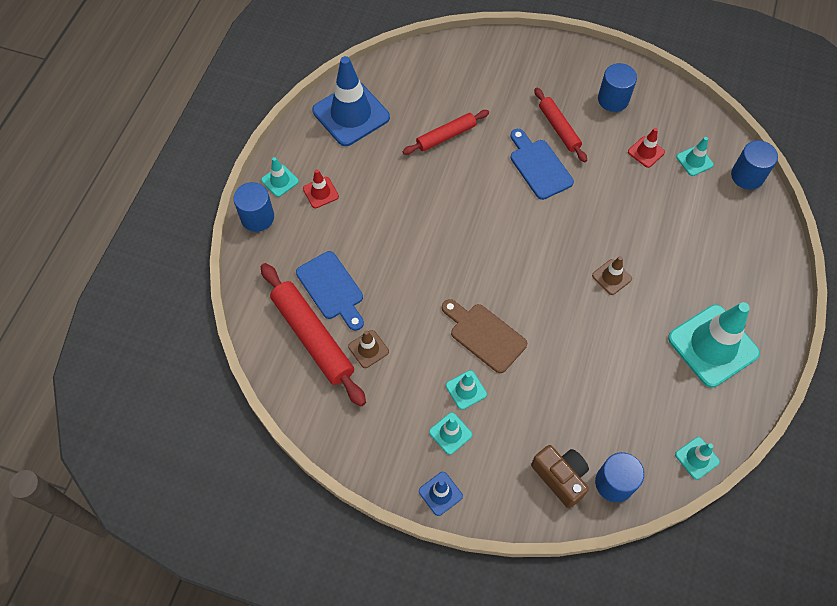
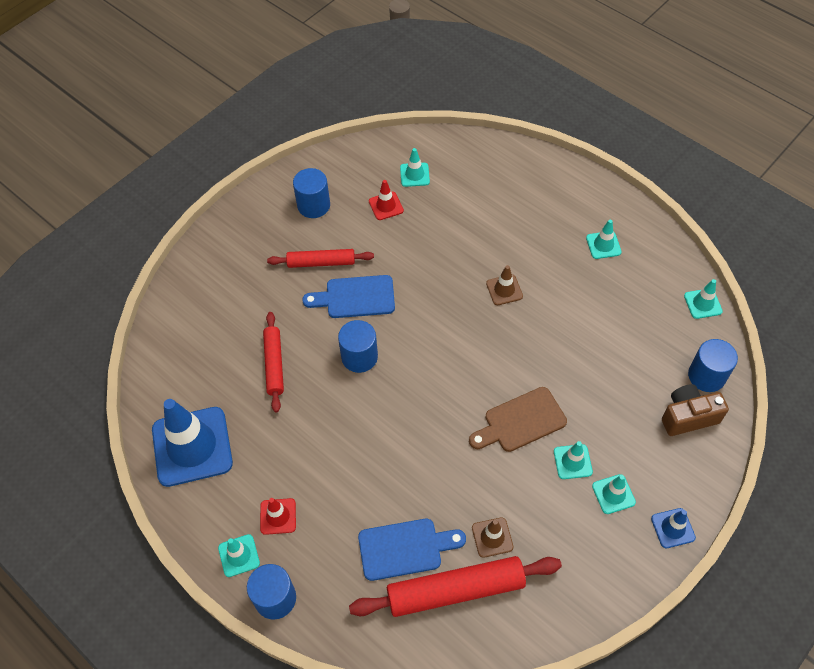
camera: 65 degrees left, 5 degrees down
(713, 346) = (603, 245): turquoise traffic cone -> turquoise traffic cone, size x0.46
(747, 176) = (450, 145): blue cylinder -> blue cylinder (359, 357)

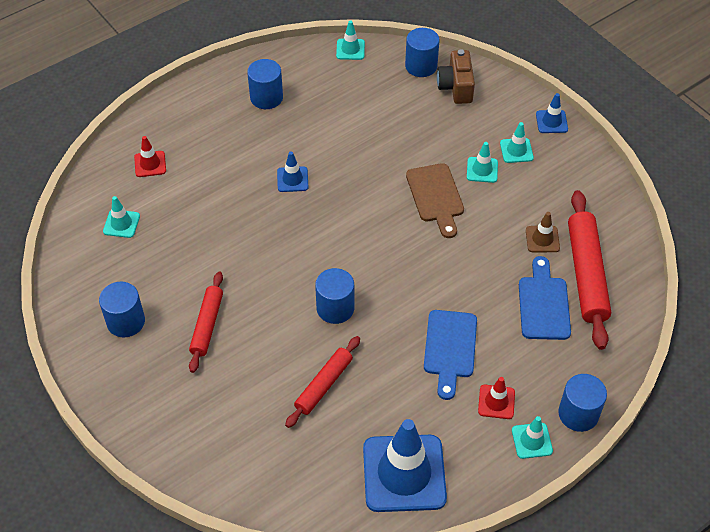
camera: 80 degrees left, 5 degrees down
(274, 364) = (323, 385): red rolling pin -> red rolling pin turned 60 degrees counterclockwise
(355, 297) = (262, 301): blue cutting board -> blue cutting board (450, 348)
(386, 206) = (153, 256): red traffic cone -> red traffic cone (150, 164)
(504, 290) = (292, 179): brown traffic cone -> blue traffic cone
(603, 245) = (266, 97): turquoise traffic cone -> blue cylinder

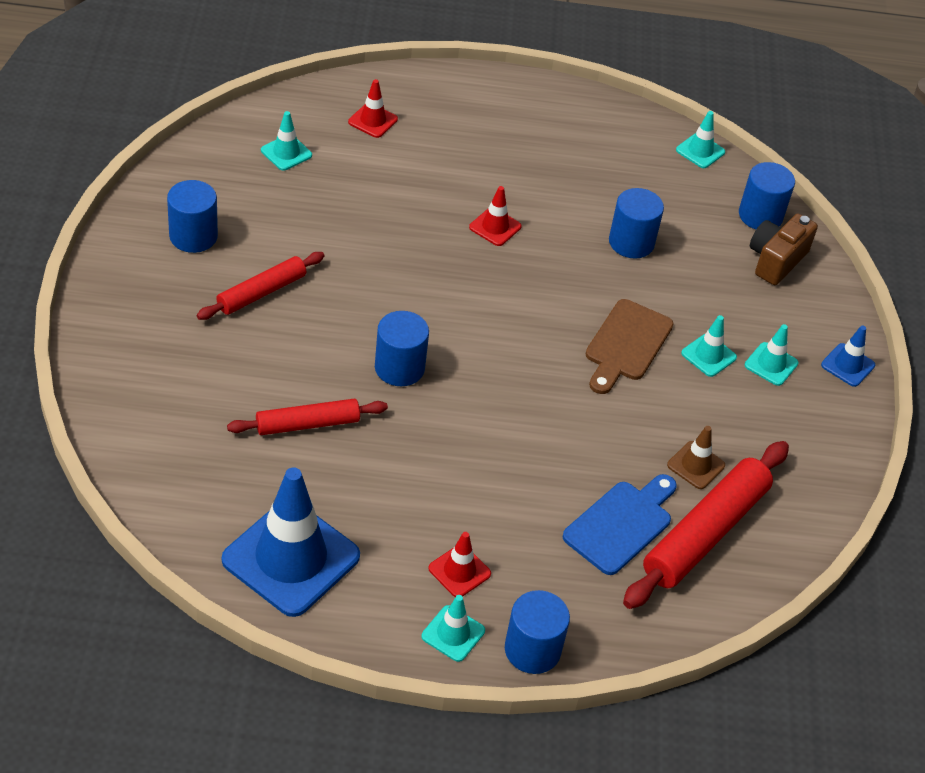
camera: 35 degrees right, 5 degrees down
(266, 97) = (557, 138): blue cylinder -> blue cylinder (631, 242)
(292, 179) = (495, 227): blue traffic cone -> red traffic cone
(450, 348) = (471, 488): blue cutting board -> none

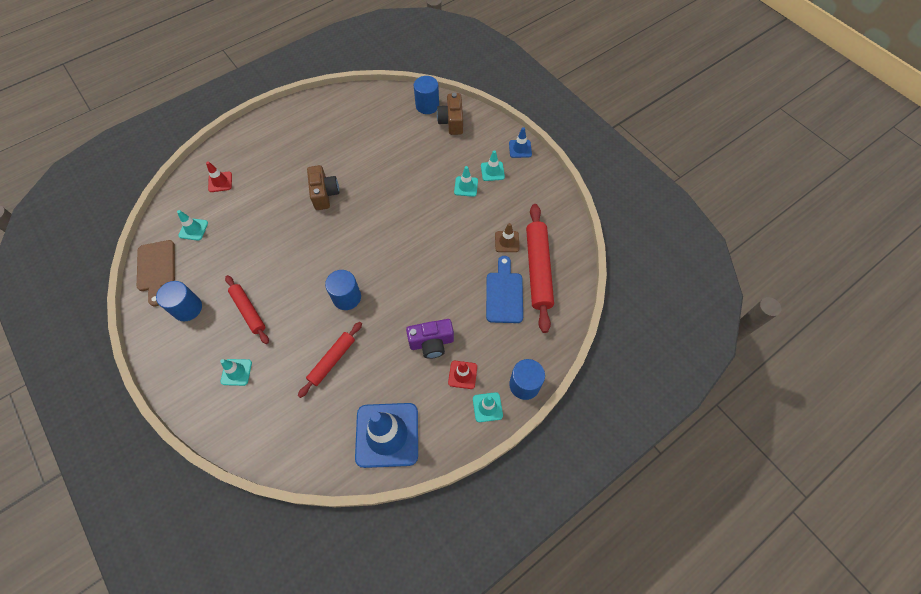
camera: 35 degrees left, 15 degrees up
(261, 292) = (248, 311): red rolling pin -> red rolling pin turned 45 degrees counterclockwise
(456, 503) = (431, 343): none -> purple camera
(495, 227) = (324, 194): red traffic cone -> brown camera
(626, 344) = (430, 207): brown cutting board -> brown cutting board (156, 269)
(631, 242) = (388, 157): blue cylinder -> none
(700, 151) = (376, 93): turquoise traffic cone -> turquoise traffic cone (236, 372)

